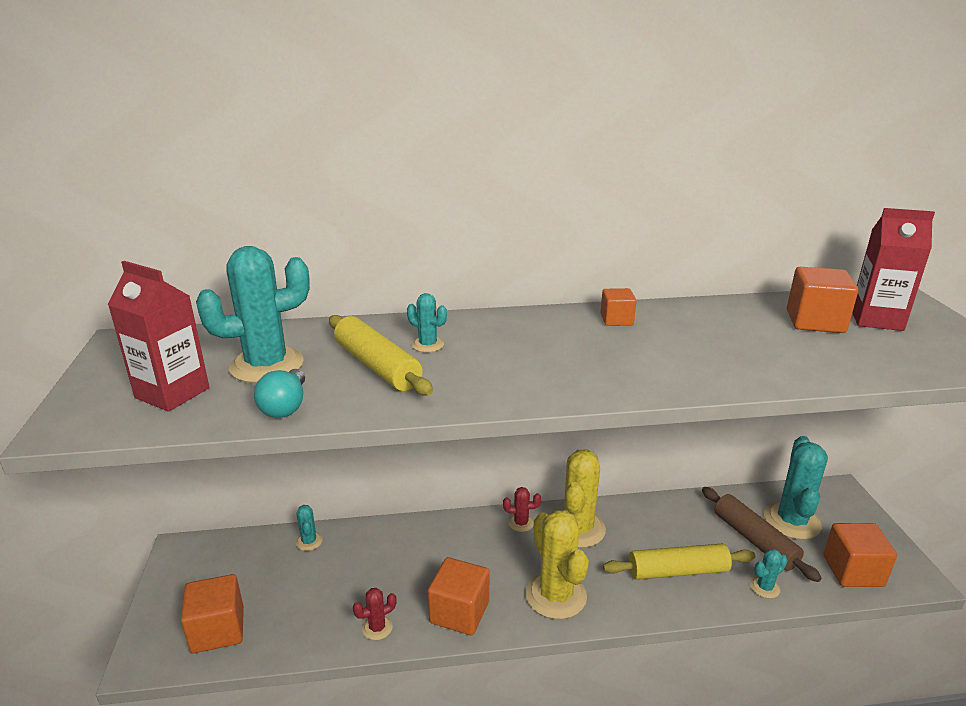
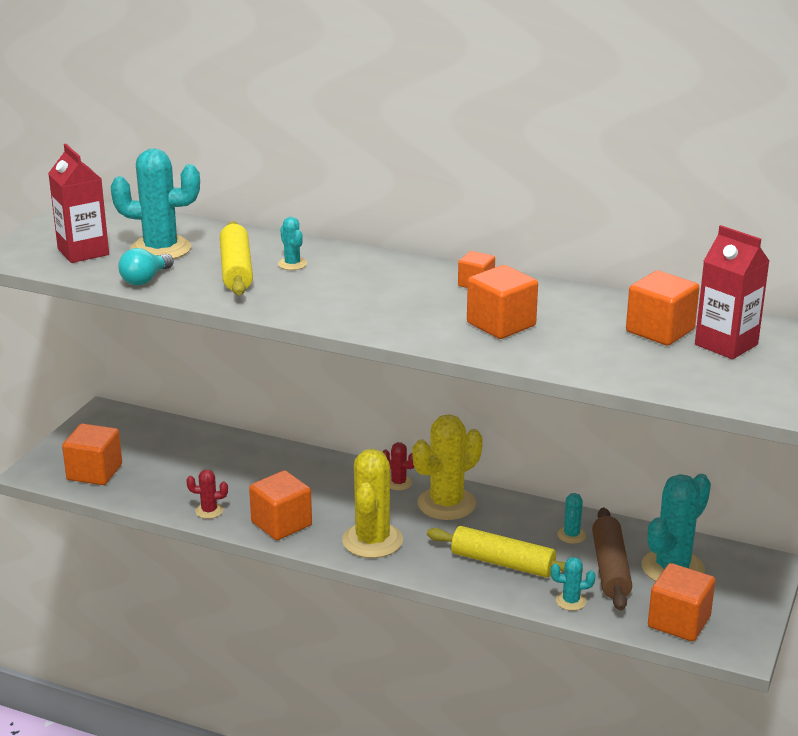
camera: 30 degrees right, 0 degrees up
(309, 541) = (206, 438): turquoise cactus -> turquoise cactus (571, 535)
(696, 352) = (501, 324): none -> orange cube

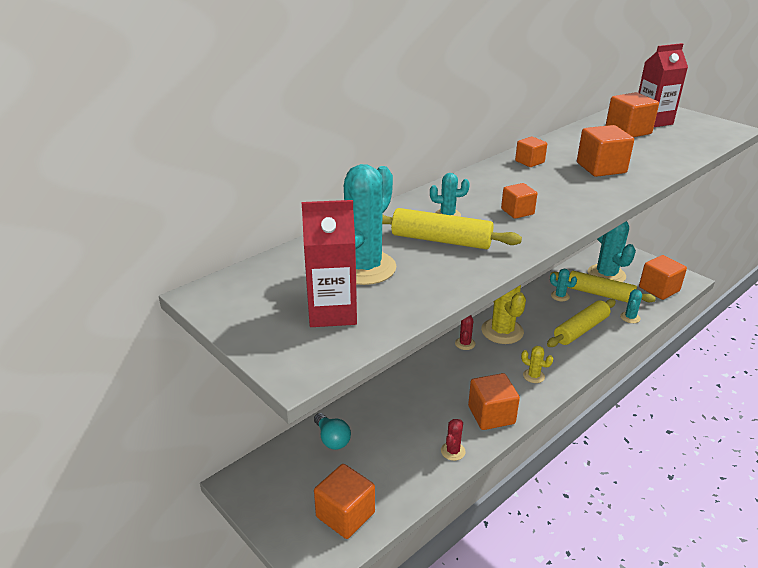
camera: 65 degrees left, 5 degrees up
(145, 279) = (431, 288): turquoise light bulb -> turquoise light bulb (332, 439)
(330, 294) = (517, 211): none -> orange cube
(372, 541) = (533, 376): yellow cactus -> yellow cactus, size x0.47
(398, 483) = (465, 343): red cactus -> red cactus turned 45 degrees counterclockwise
(610, 568) = (599, 294): brown rolling pin -> yellow rolling pin

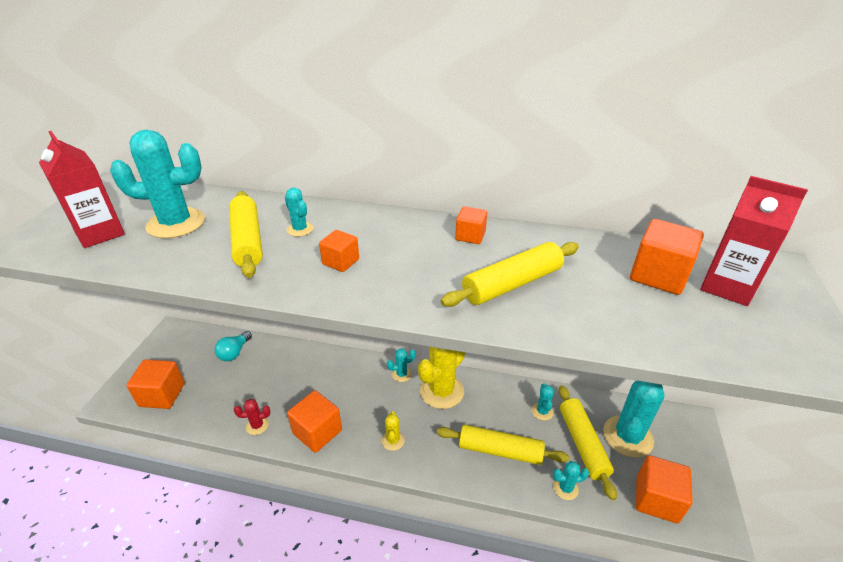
camera: 55 degrees right, 5 degrees up
(465, 343) = (401, 374): red cactus -> turquoise cactus
(601, 168) = (512, 284): orange cube -> yellow rolling pin

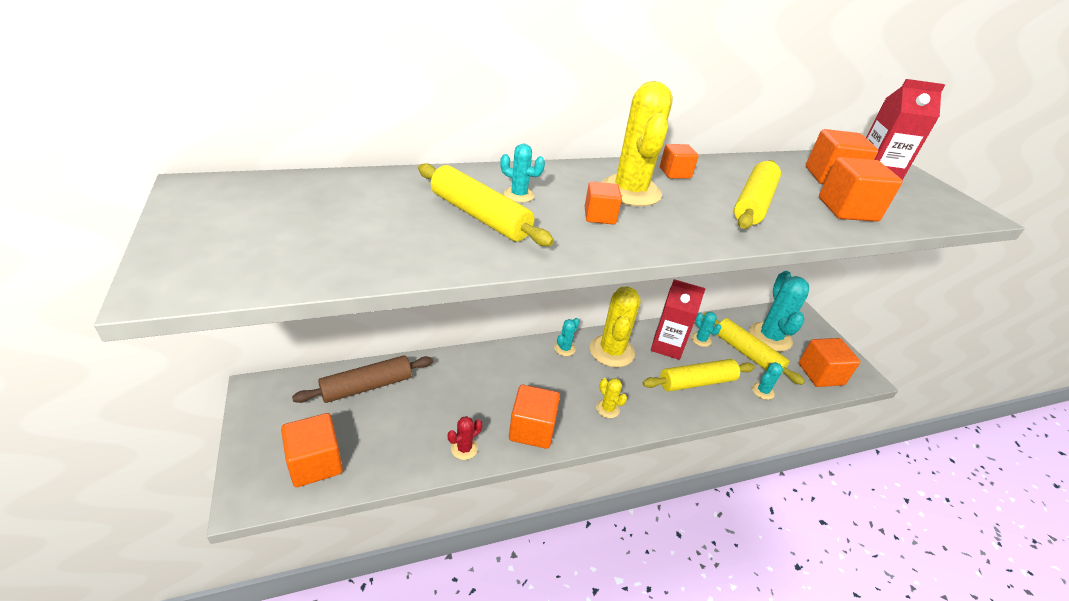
camera: 35 degrees left, 0 degrees up
(100, 233) = (276, 245): red carton -> red carton (667, 346)
(176, 223) = (367, 215): turquoise cactus -> none
(234, 352) = (367, 386): turquoise light bulb -> brown rolling pin
(400, 245) = (630, 191): none -> yellow cactus
(625, 316) = (847, 209): none -> orange cube

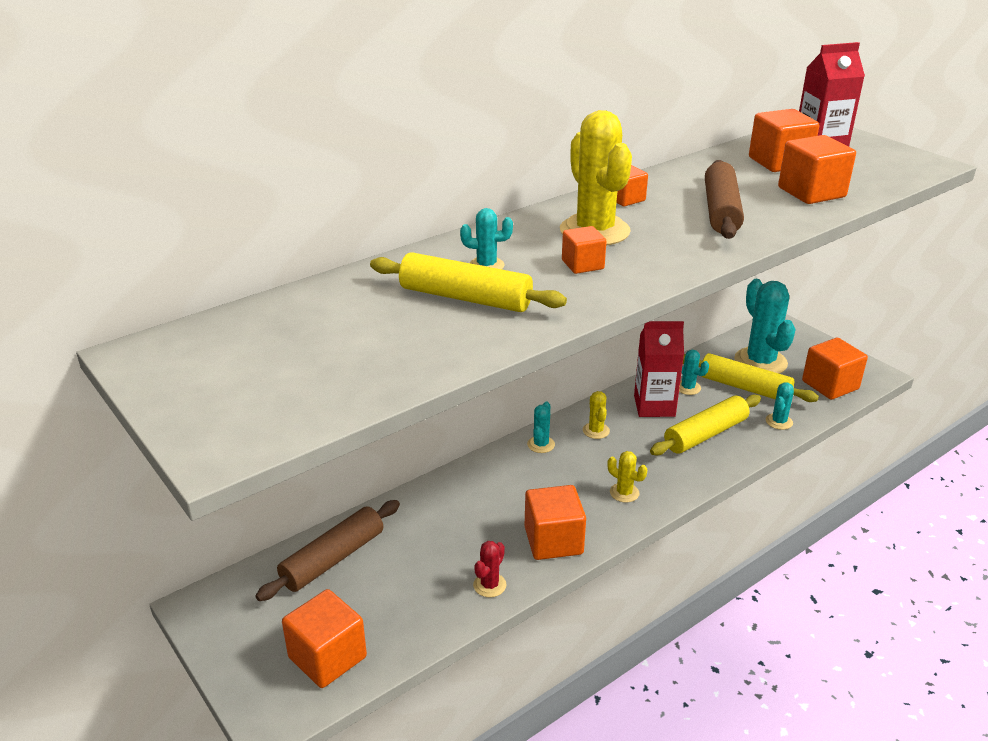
camera: 15 degrees left, 5 degrees down
(611, 351) = (596, 431): yellow cactus -> yellow cactus, size x0.47
(753, 204) = (721, 211): yellow rolling pin -> brown rolling pin

